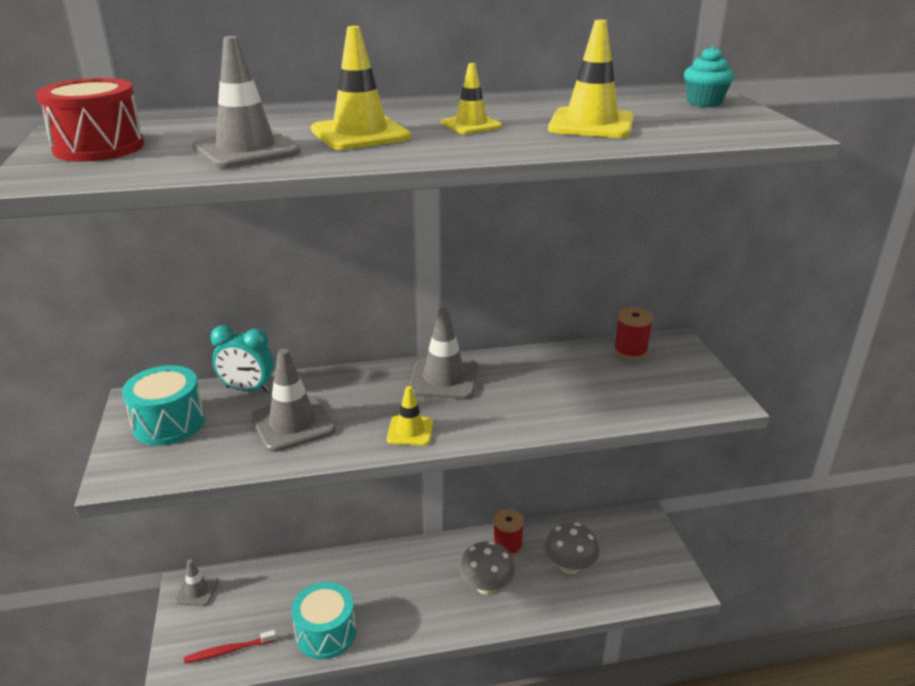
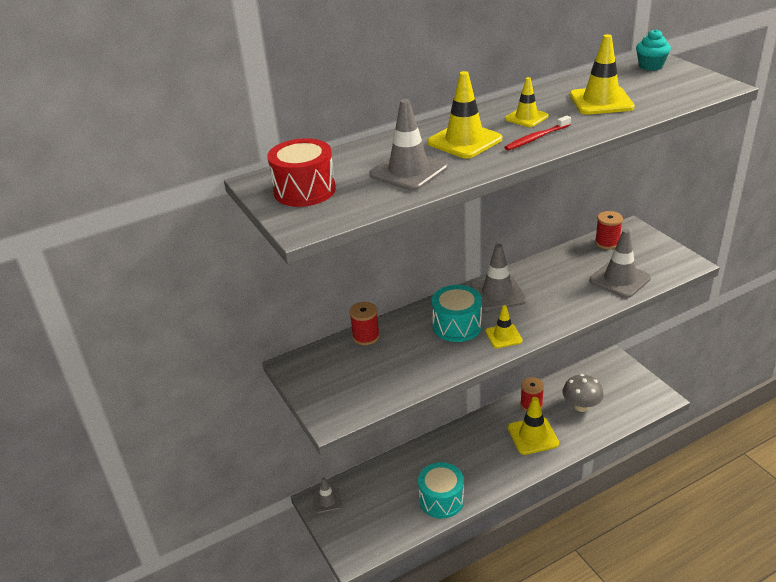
camera: 15 degrees left, 5 degrees up
(169, 423) = (331, 375): turquoise drum -> turquoise drum (457, 326)
(229, 650) = (380, 532): red toothbrush -> red toothbrush (536, 138)
(247, 389) = (366, 336): turquoise clock -> red spool
(293, 424) = (420, 352): grey traffic cone -> grey traffic cone (619, 279)
(486, 586) = (533, 436): grey mushroom -> yellow traffic cone

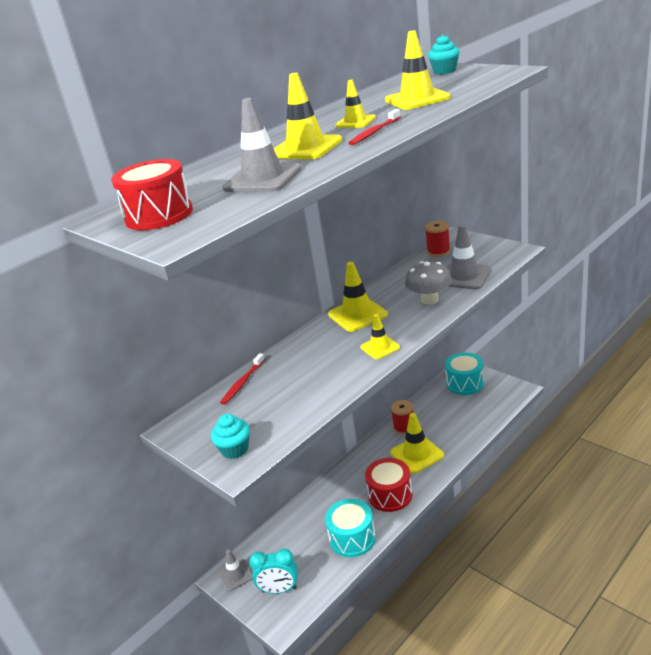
camera: 15 degrees left, 5 degrees down
(336, 402) = (235, 449): none -> turquoise cupcake
(360, 526) = (279, 589): none -> turquoise clock
(366, 336) = (242, 383): red spool -> red toothbrush
(457, 326) = (331, 350): turquoise drum -> turquoise drum (465, 383)
(492, 469) = (390, 495): none -> red drum
(497, 294) = (357, 315): grey traffic cone -> yellow traffic cone
(581, 406) = (450, 416): grey mushroom -> grey mushroom (429, 300)

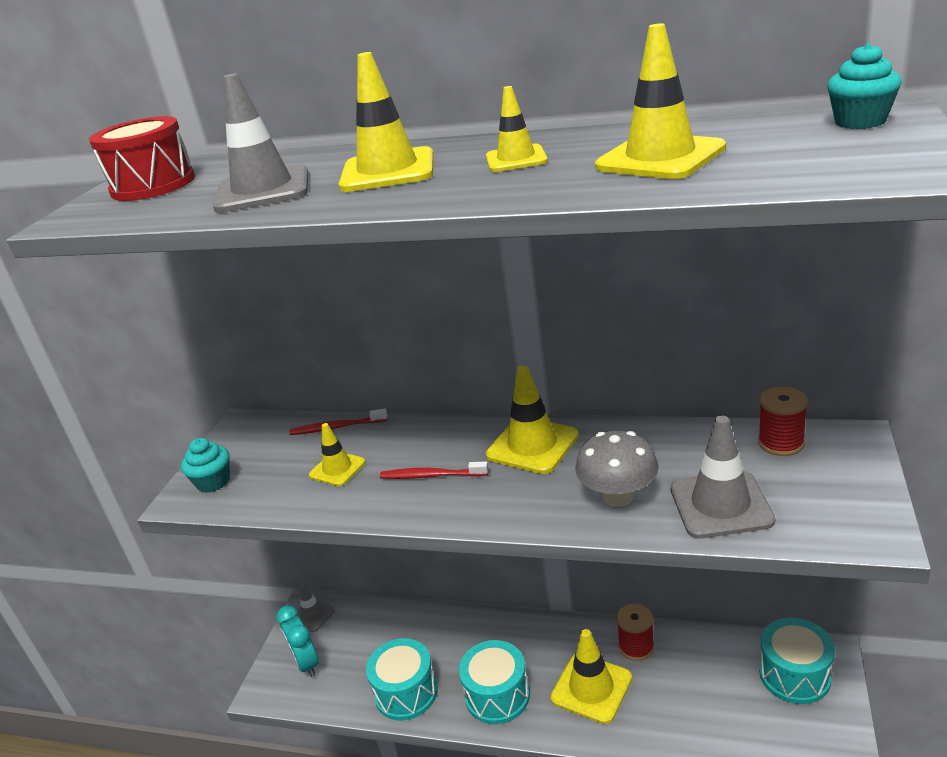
camera: 60 degrees right, 0 degrees up
(374, 132) = (465, 187): red toothbrush -> red toothbrush (431, 475)
(380, 347) = (460, 502): yellow traffic cone -> yellow traffic cone (337, 469)
(390, 495) = (497, 695): red drum -> turquoise drum

